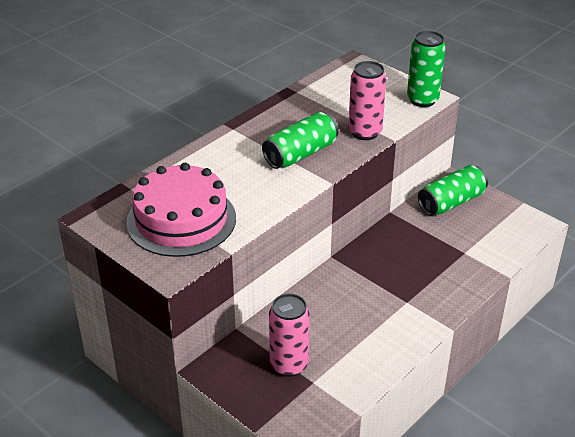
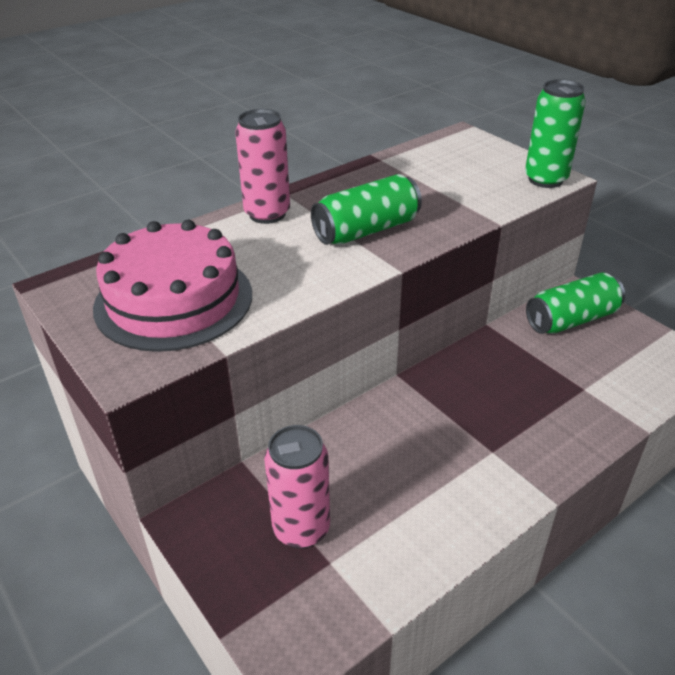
camera: 10 degrees right, 0 degrees up
(365, 132) = (460, 211): pink can -> pink can (267, 214)

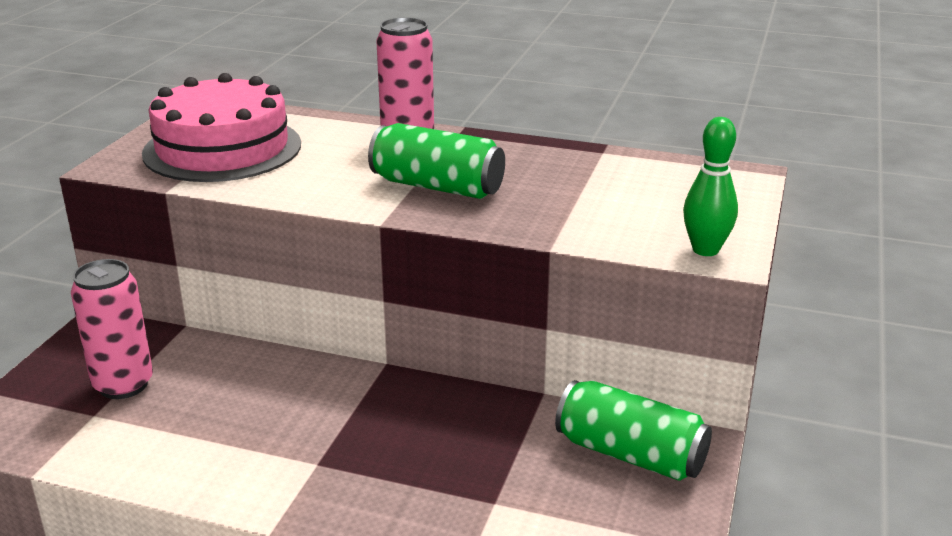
camera: 55 degrees right, 10 degrees down
(545, 179) = (705, 250): green can -> green bowling pin

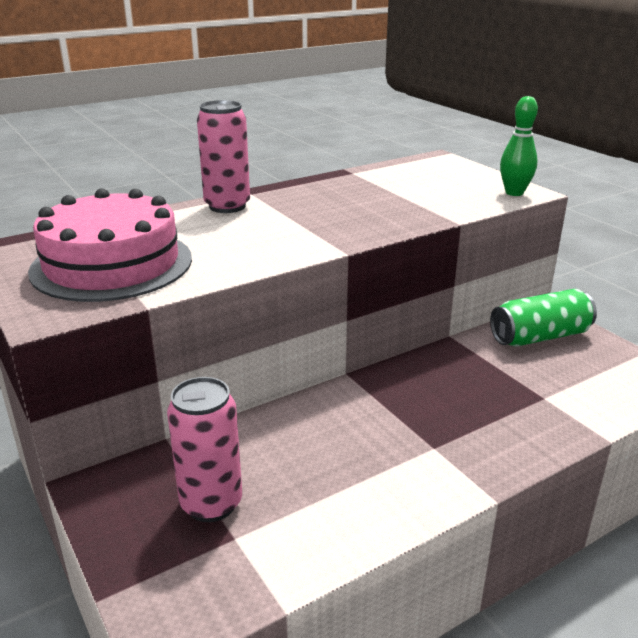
camera: 50 degrees left, 0 degrees up
(437, 186) = (321, 222): green can -> none

